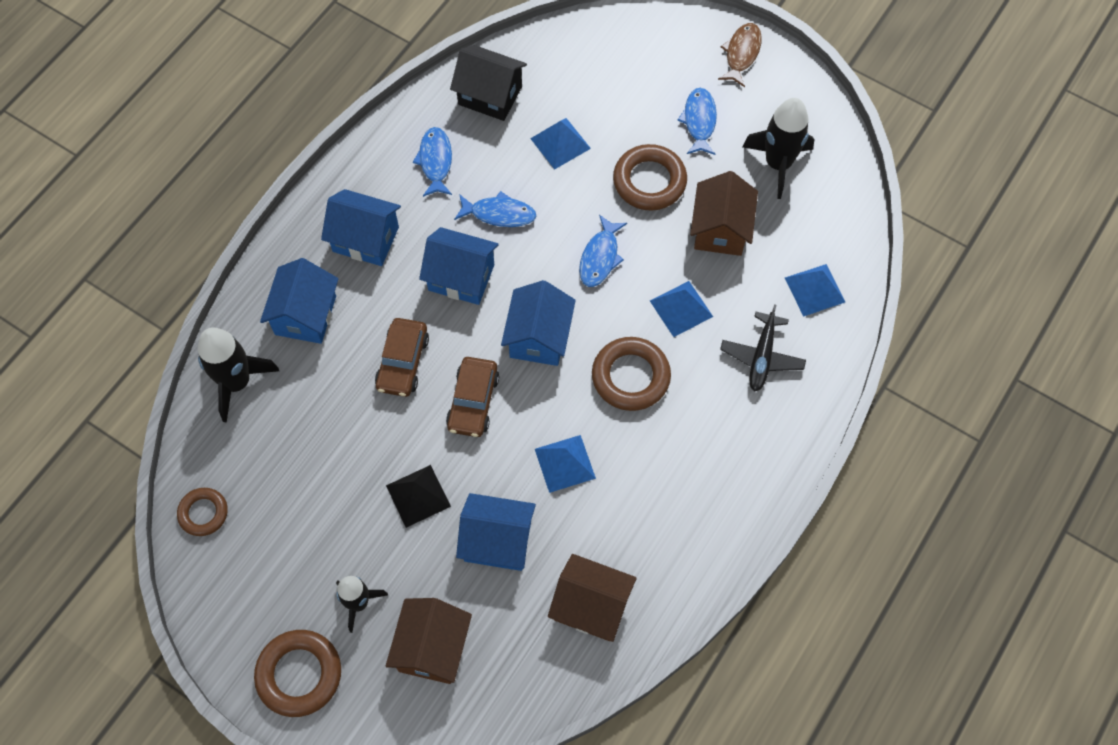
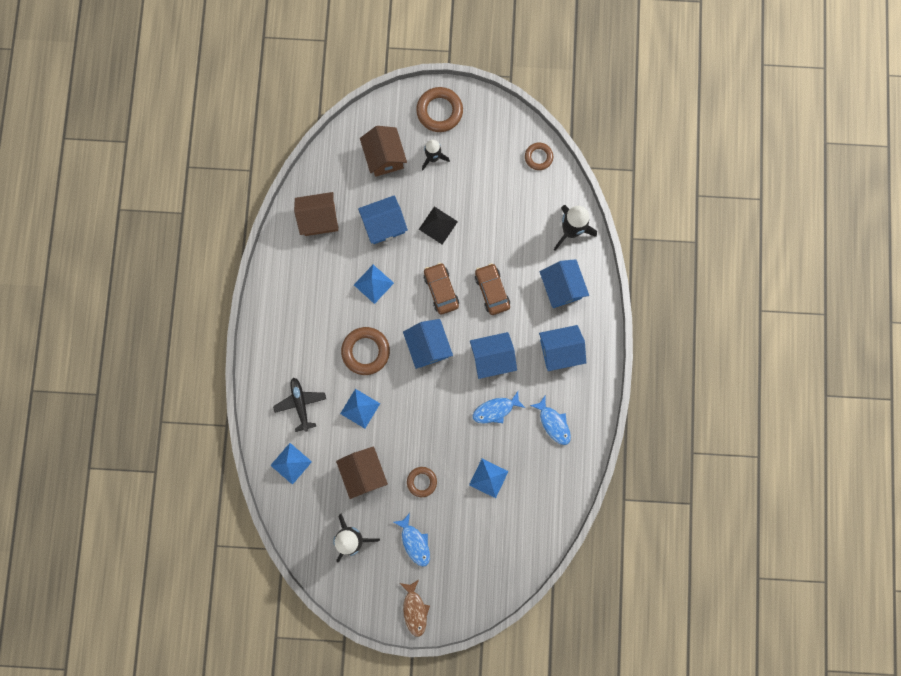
camera: 150 degrees right, 15 degrees up
(490, 95) = (550, 487): black house -> none
(600, 257) = (422, 415): blue fish -> none
(649, 181) = (422, 482): brown ring -> brown ring, size x0.61

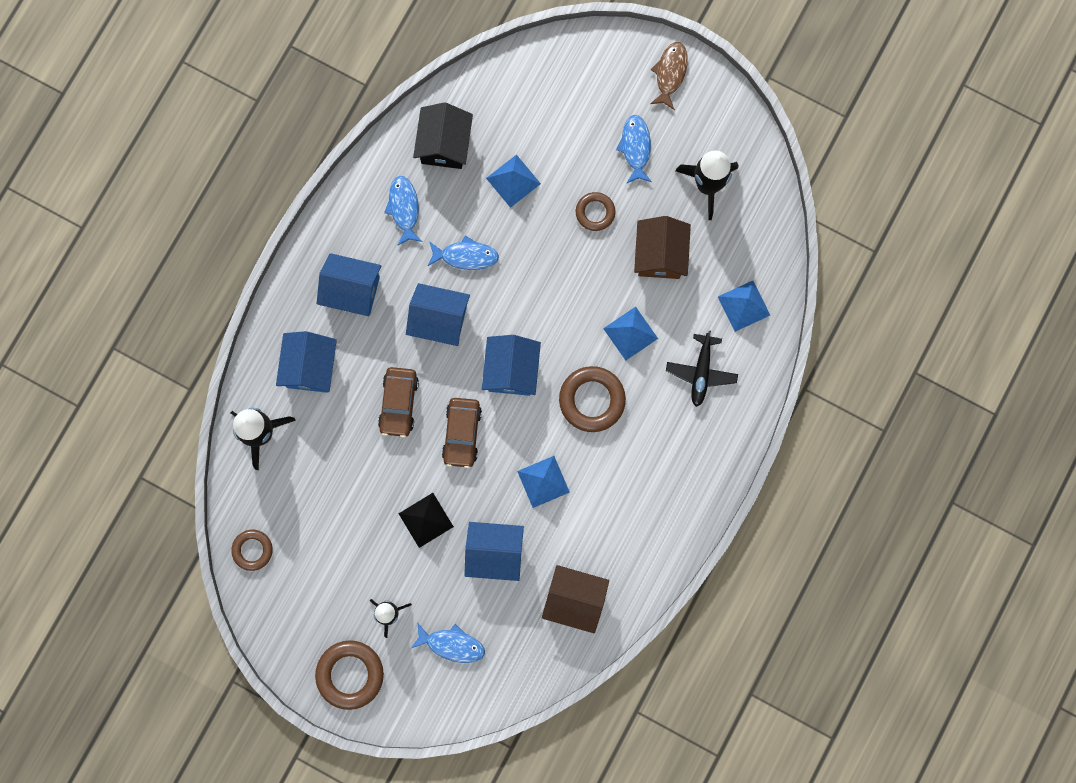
camera: 155 degrees left, 0 degrees up
(384, 157) = (452, 644): brown house -> blue fish
(548, 482) = (444, 144): none -> black house

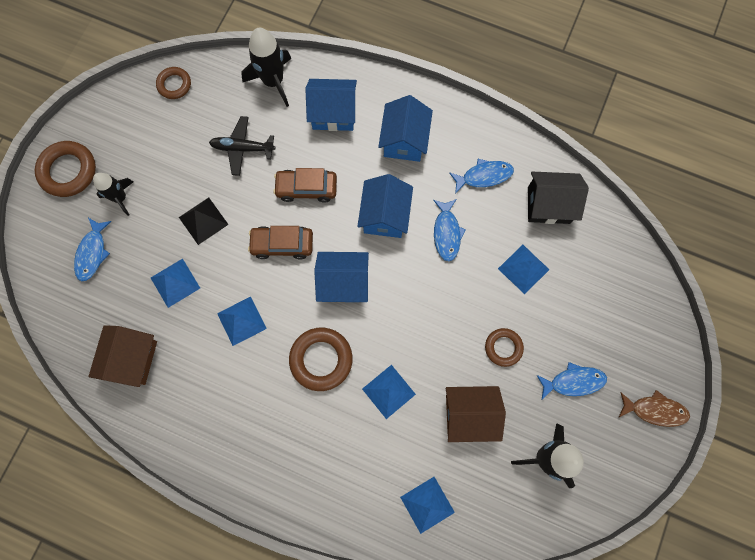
camera: 85 degrees right, 5 degrees down
(494, 552) = (175, 283): blue house -> blue pyramid
(701, 372) = (356, 465): black plane -> black plane (242, 148)

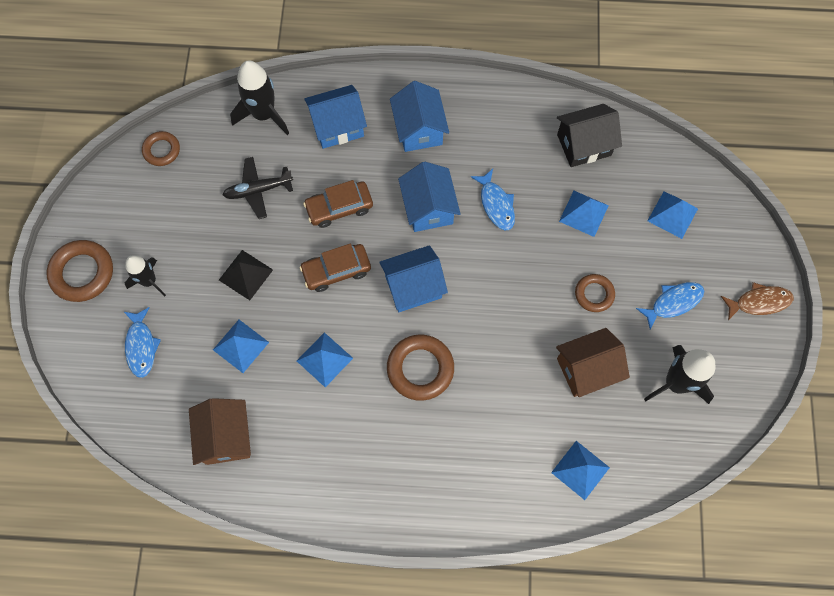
camera: 20 degrees left, 5 degrees down
(389, 391) = (499, 375): blue pyramid -> blue pyramid (672, 214)
(484, 176) = (510, 138): blue fish -> none

